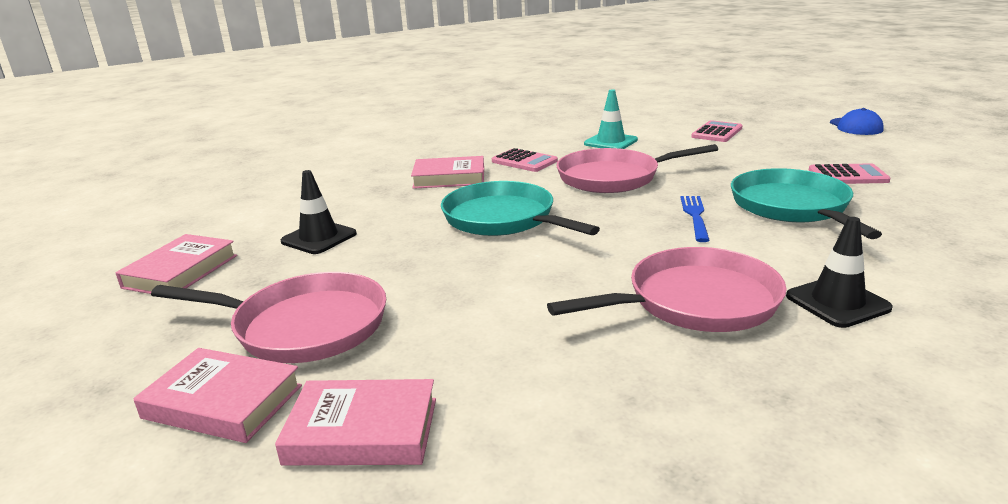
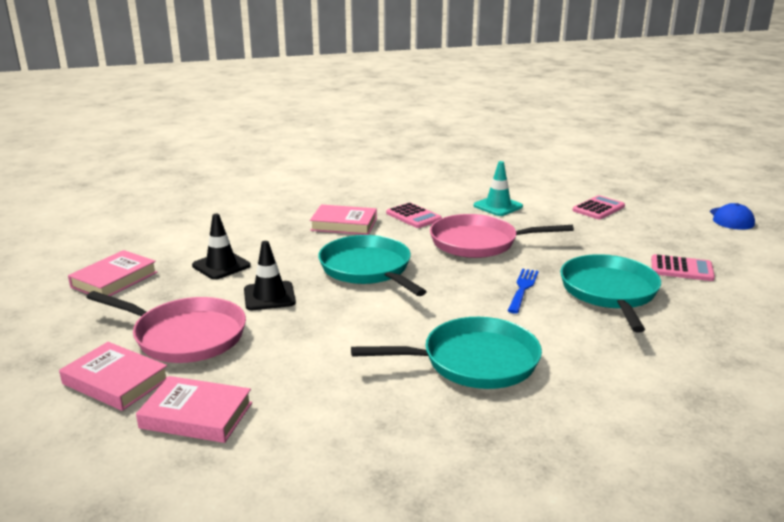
camera: 10 degrees right, 0 degrees up
(695, 301) = (473, 361): pink pan -> turquoise pan
(837, 302) = (582, 379): black traffic cone -> black traffic cone (269, 296)

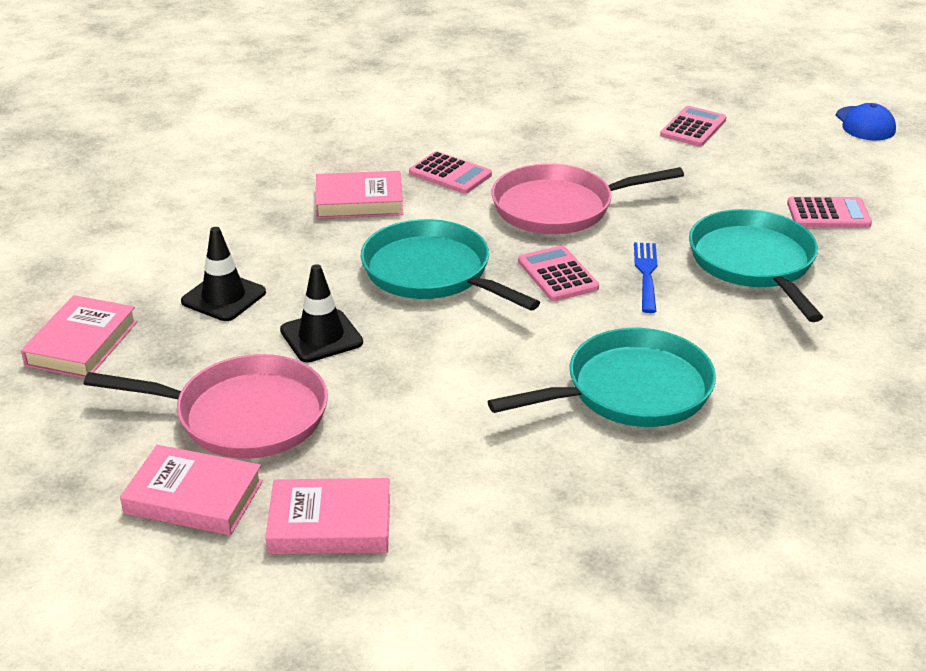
camera: 15 degrees left, 10 degrees up
(456, 281) = (557, 275): none -> pink calculator
(498, 206) = (558, 141): turquoise traffic cone -> none

